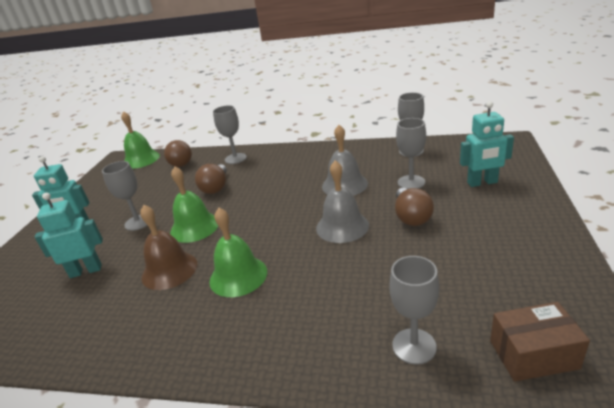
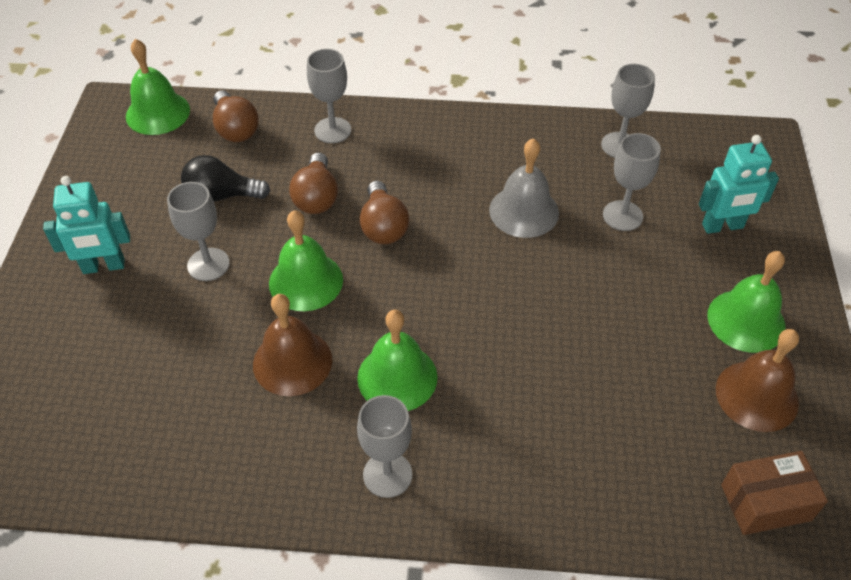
camera: 10 degrees left, 20 degrees up
(86, 271) = (160, 356): turquoise robot -> none
(160, 190) = (221, 196): none -> black light bulb
(342, 226) = (530, 296): grey bell -> none
(411, 217) = (625, 285): brown light bulb -> brown light bulb (383, 226)
(414, 346) = (636, 490): grey goblet -> grey goblet (387, 474)
(504, 231) = (746, 320): none -> green bell
(517, 277) = (756, 396): none -> brown bell

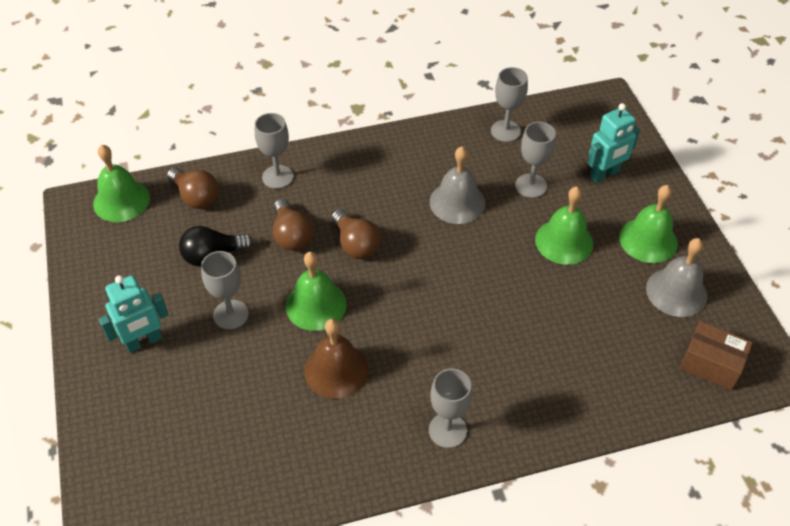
camera: 20 degrees left, 0 degrees up
(397, 377) = (421, 357): green bell -> green bell (564, 241)
(756, 396) = (676, 292): brown bell -> grey bell
(765, 502) = (711, 364): brown box -> brown box turned 60 degrees clockwise

